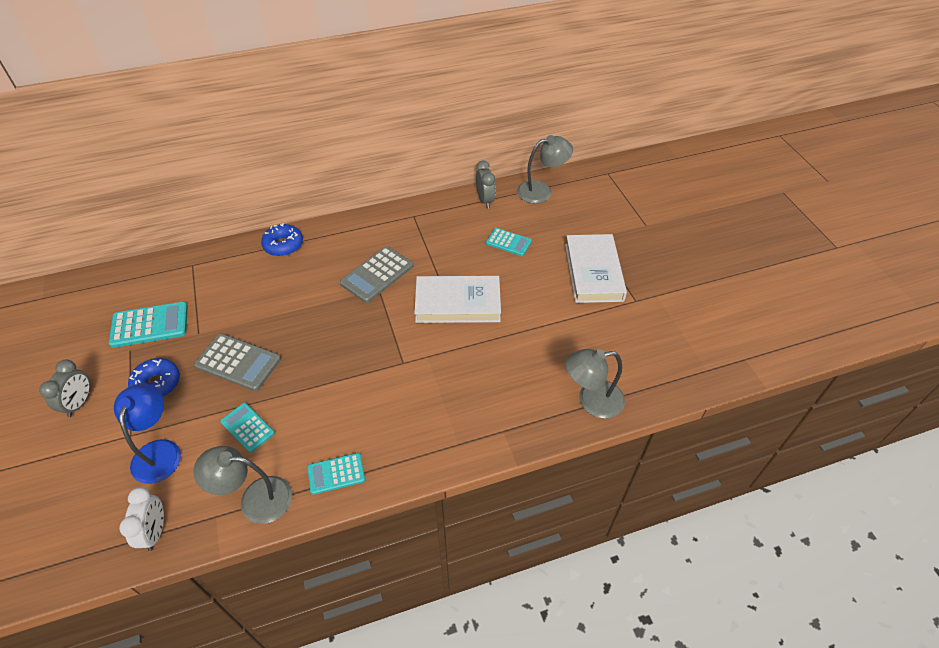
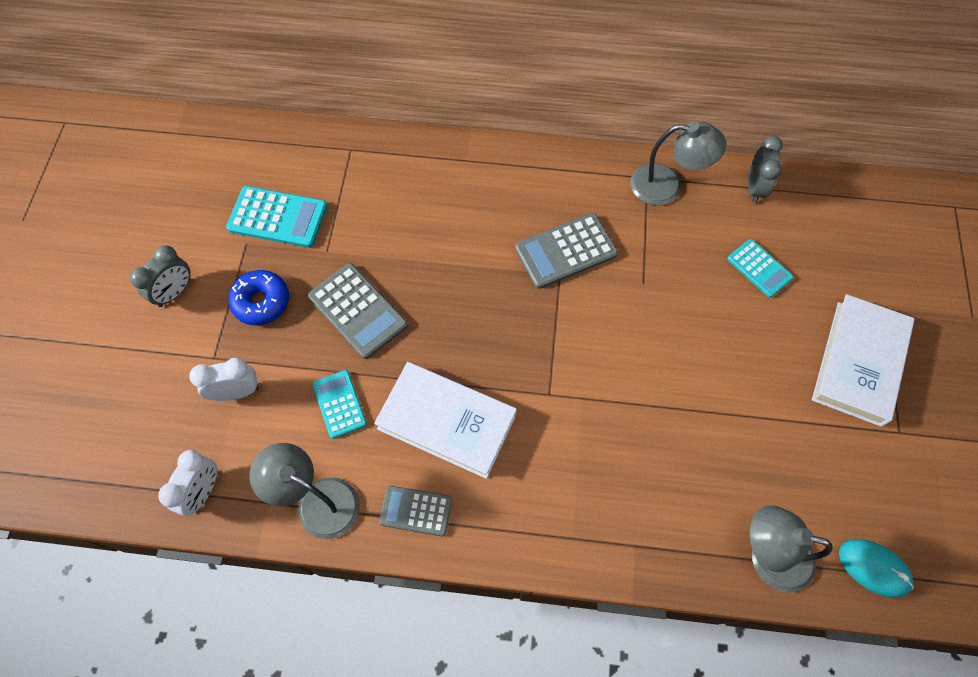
camera: 25 degrees right, 15 degrees up
(159, 451) = (236, 392): blue lamp -> white clock
(283, 245) = (466, 161): blue donut -> none
(336, 473) = (416, 510): turquoise calculator -> grey calculator
(458, 303) = (652, 336): white book -> white book (446, 422)
(541, 191) = (842, 201): grey lamp -> grey lamp (667, 186)
(658, 381) = (873, 568): none -> turquoise mouse

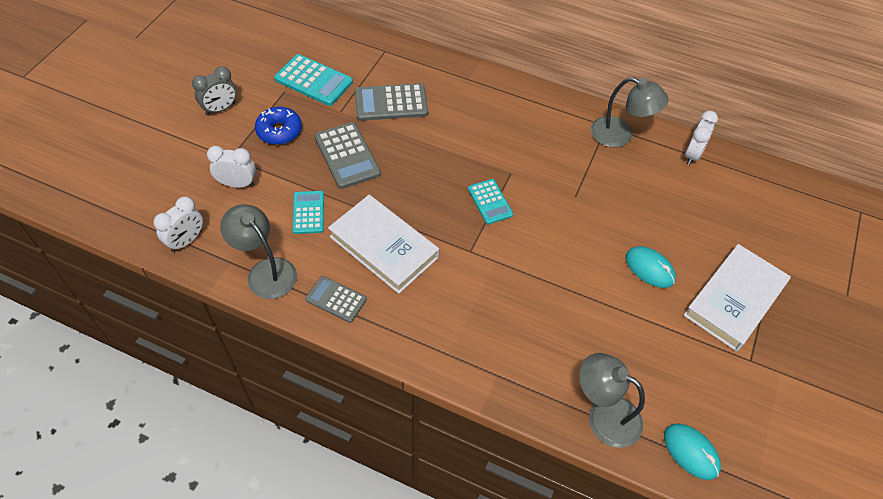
camera: 15 degrees right, 10 degrees down
(566, 251) = (522, 158): grey calculator -> grey calculator (391, 103)
(755, 188) = (692, 155): grey clock -> white clock
(756, 352) = (649, 268): none -> turquoise mouse
(759, 268) = (674, 211): turquoise calculator -> turquoise calculator (490, 202)

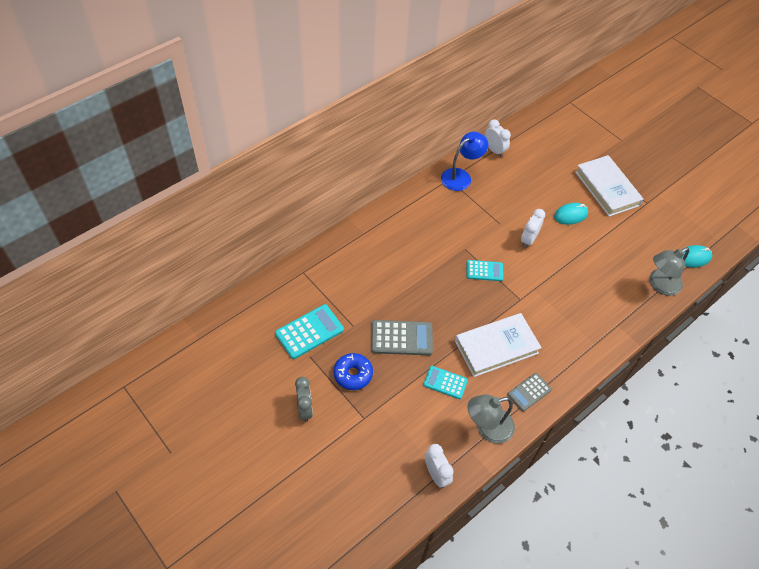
camera: 65 degrees left, 0 degrees up
(237, 184) = (394, 421): white clock -> white clock (528, 240)
(391, 103) = (362, 290): grey calculator -> none
(620, 135) = (461, 176): grey lamp -> blue lamp

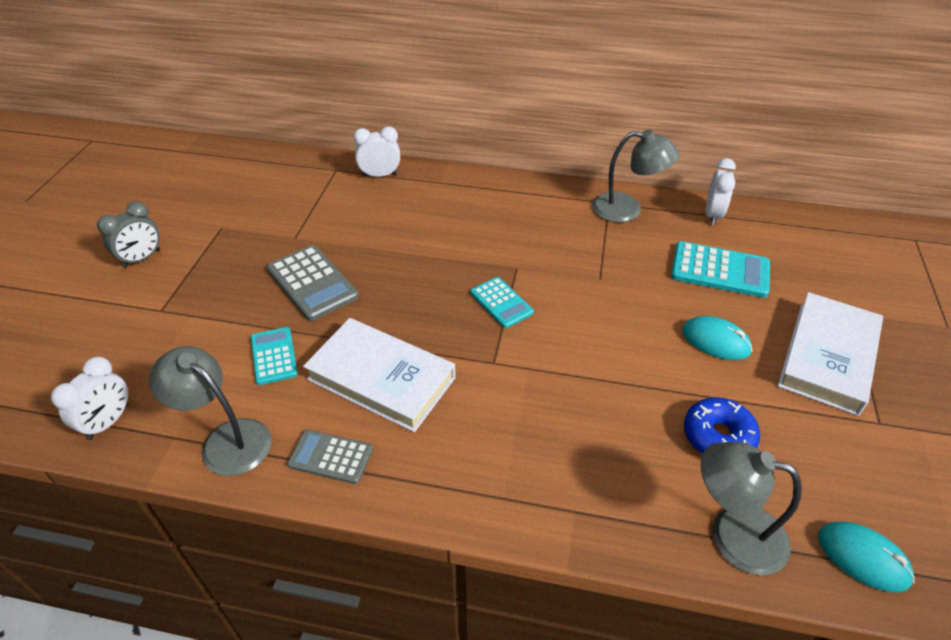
camera: 55 degrees right, 10 degrees down
(309, 332) = (256, 211): turquoise calculator -> turquoise calculator (720, 270)
(353, 374) = (221, 270): blue donut -> blue donut (718, 436)
(461, 176) = (627, 209): blue lamp -> grey lamp
(528, 240) = (609, 319): white clock -> white clock (380, 175)

